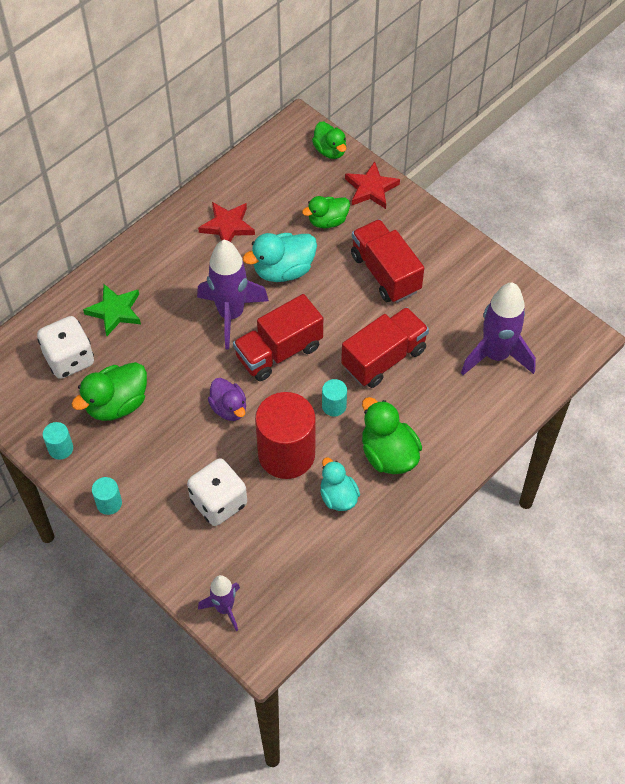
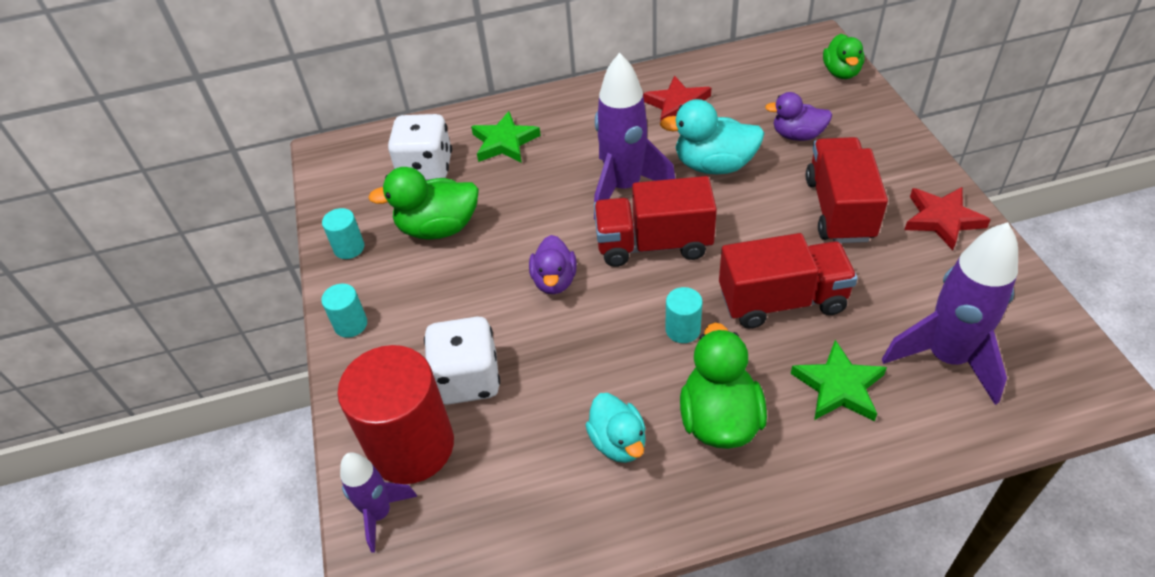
camera: 35 degrees right, 10 degrees down
(286, 454) = (587, 360): red cylinder -> red cylinder (411, 446)
(327, 221) = (797, 135): green duck -> purple duck
(338, 496) = (618, 442): turquoise duck -> turquoise duck turned 150 degrees clockwise
(371, 189) = (870, 120): red star -> red star (942, 220)
(445, 401) = (839, 386): none -> green star

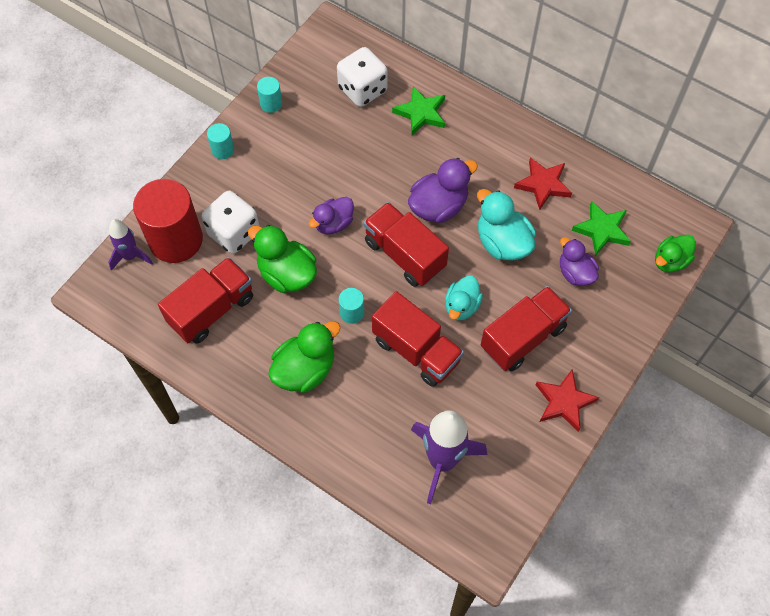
camera: 45 degrees right, 15 degrees up
(438, 228) = (322, 135): green duck -> green duck (287, 274)
(547, 468) = (211, 309): none -> red truck
(618, 442) = (252, 331): turquoise duck -> turquoise duck (461, 306)
(624, 187) = (438, 206): purple rocket -> purple duck
(839, 386) = (375, 416): green star -> green star (602, 230)

